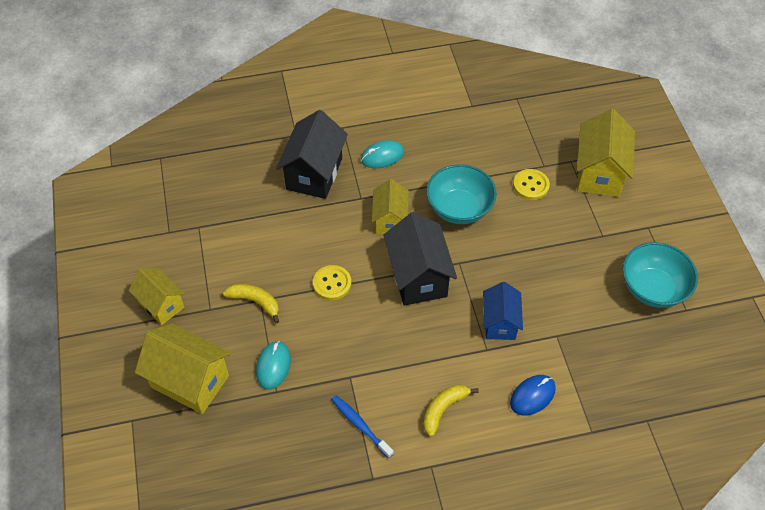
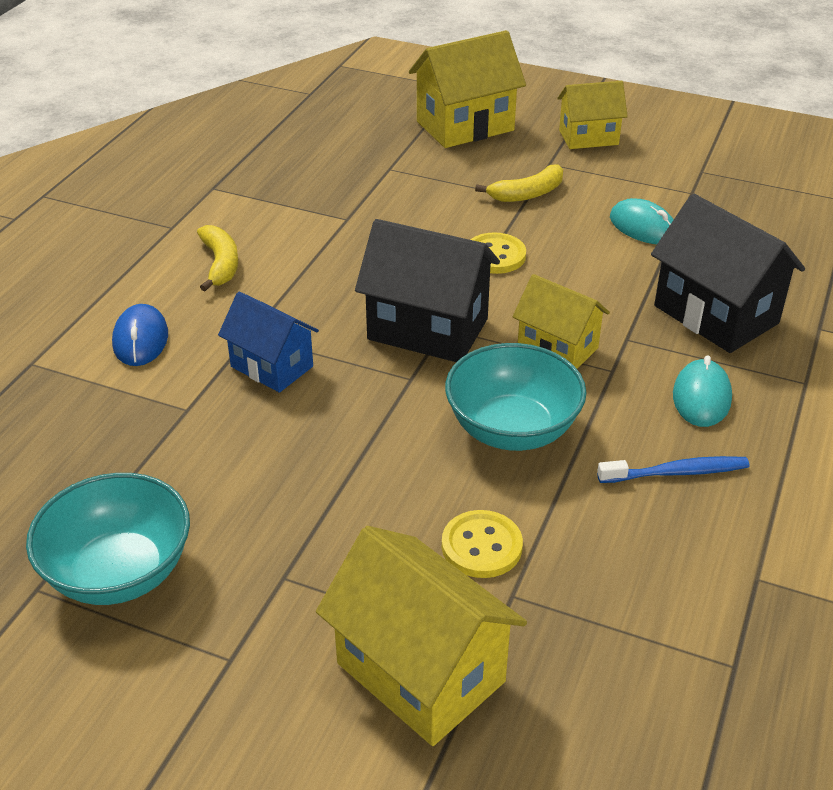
camera: 125 degrees right, 15 degrees down
(273, 366) = (423, 177): turquoise mouse -> turquoise mouse (643, 227)
(360, 425) = (280, 202): blue toothbrush -> blue toothbrush (676, 472)

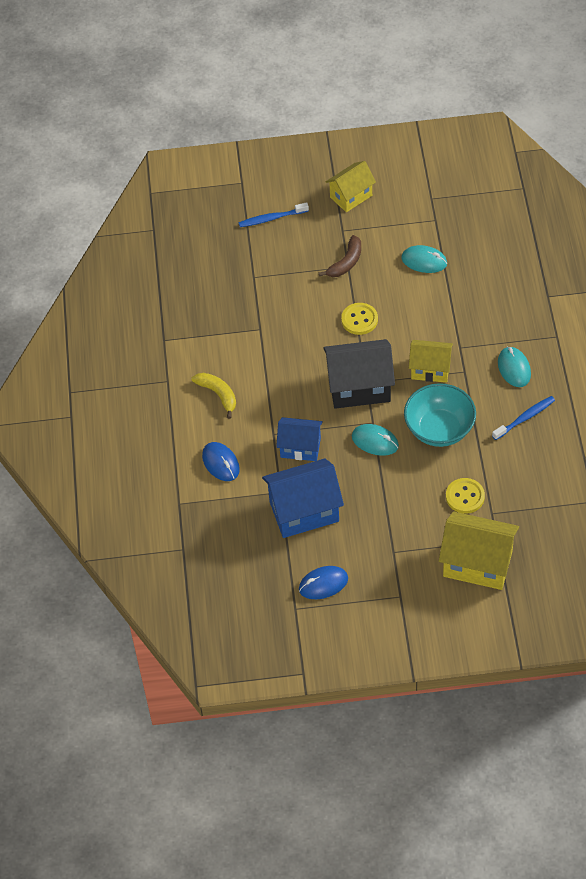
camera: 25 degrees left, 15 degrees up
(119, 572) = (323, 584): turquoise bowl -> blue mouse
(195, 451) = (304, 511): none -> blue house
(393, 404) = (375, 441): none -> turquoise mouse
(465, 126) = (271, 218): yellow house -> blue toothbrush
(527, 194) = (346, 262): yellow banana -> brown banana
(716, 314) = (494, 310): black house -> none

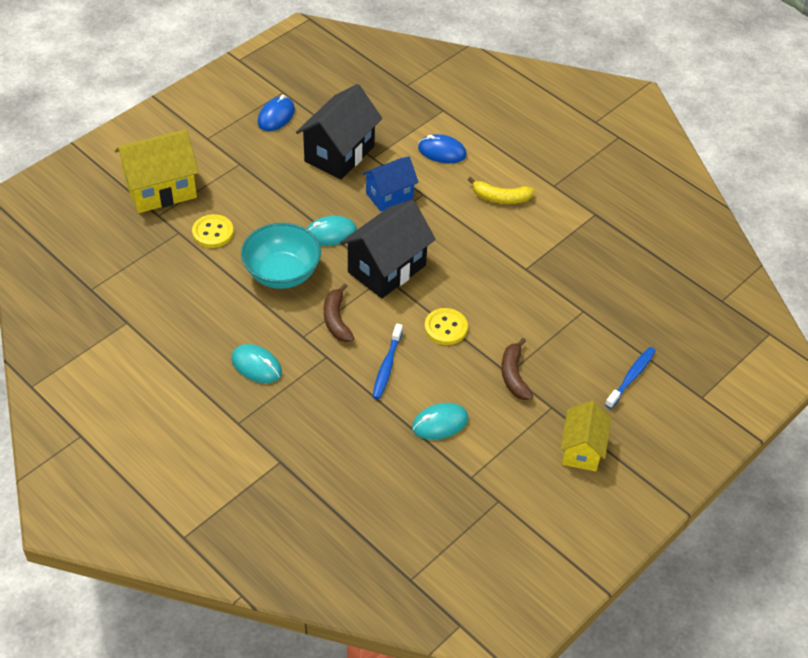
camera: 135 degrees right, 5 degrees down
(304, 511) = (339, 154): blue house -> black house
(430, 369) = (336, 320): yellow house -> brown banana
(525, 418) = (209, 325): blue toothbrush -> blue toothbrush (387, 366)

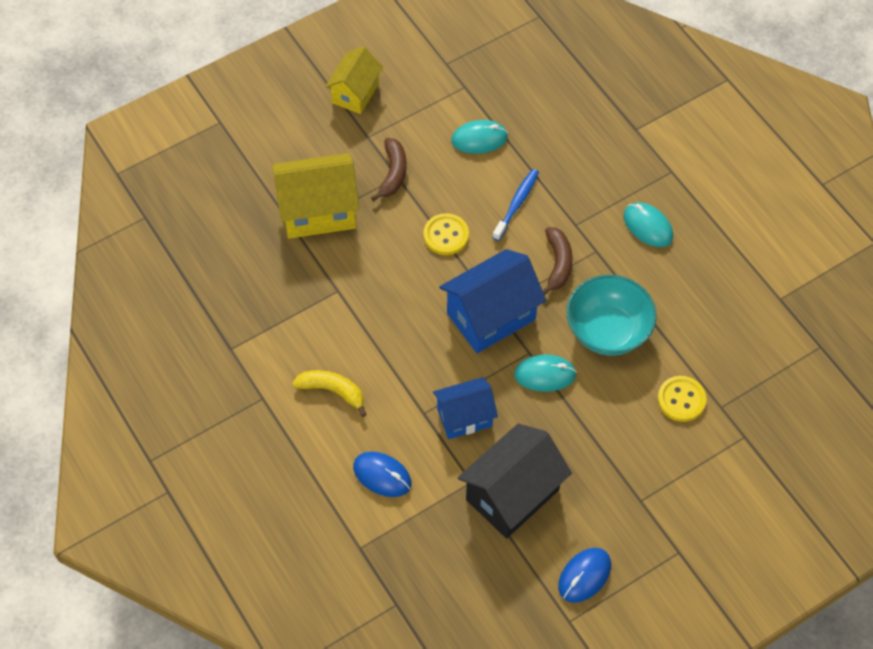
camera: 165 degrees left, 10 degrees up
(161, 190) = (741, 475): yellow house -> yellow house (318, 212)
(386, 269) = (491, 317): black house -> blue house
(631, 377) = (278, 152): blue toothbrush -> none

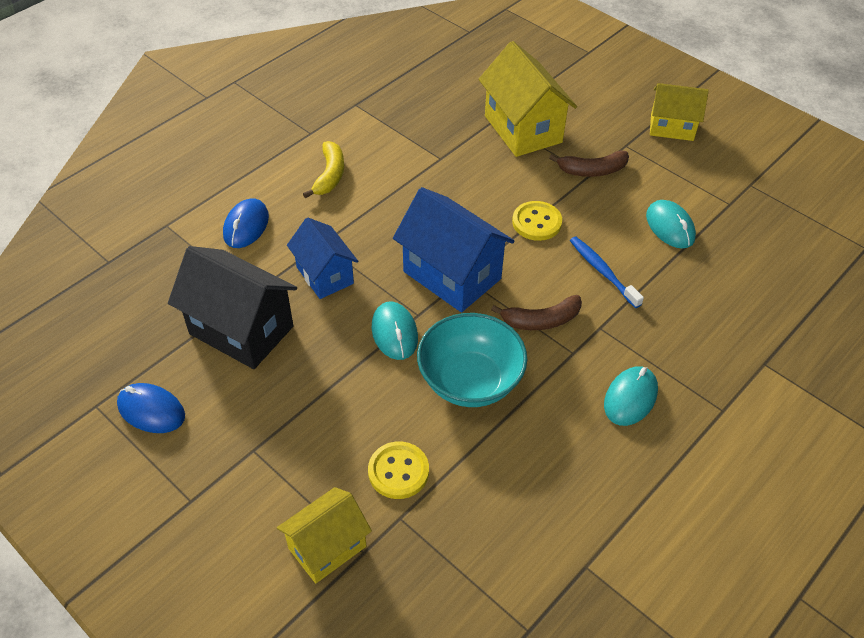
camera: 75 degrees right, 10 degrees down
(516, 204) = (602, 271): blue toothbrush -> blue toothbrush turned 135 degrees counterclockwise
(737, 460) = (327, 547): none -> yellow house

